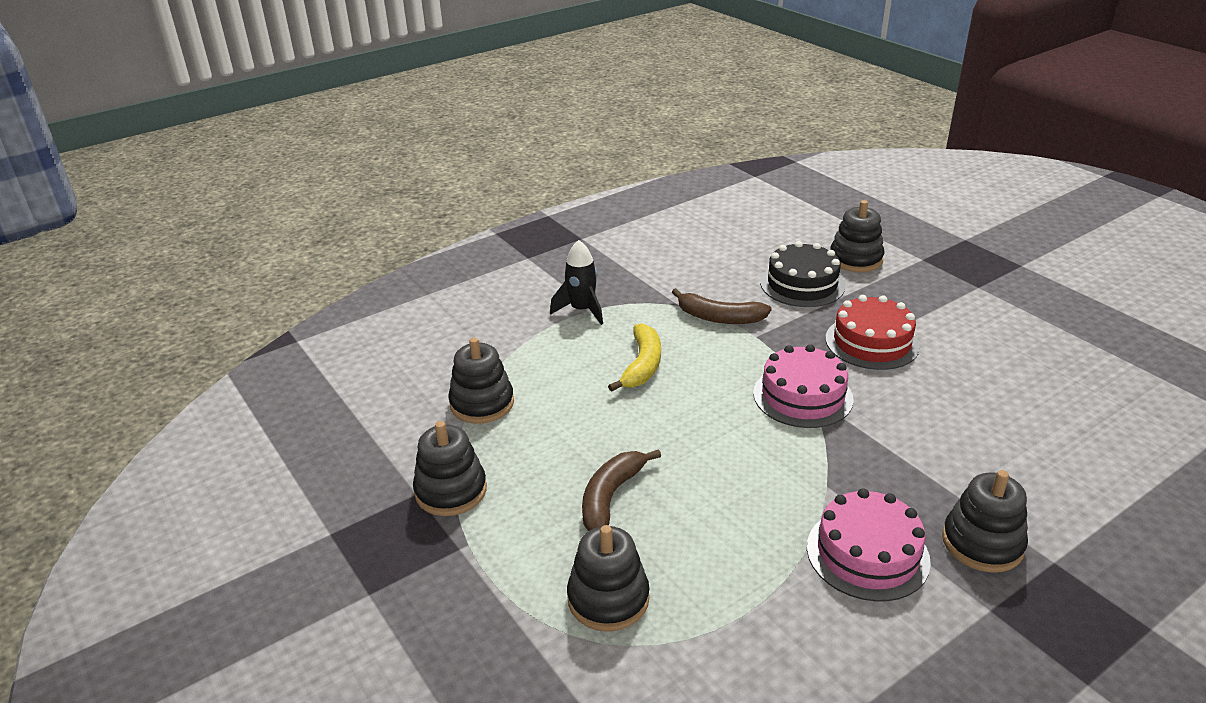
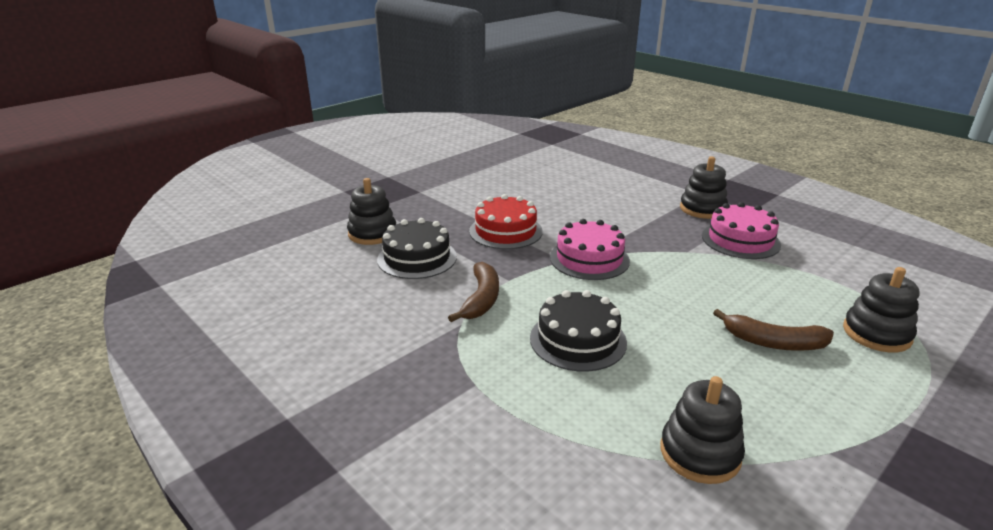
camera: 100 degrees left, 5 degrees down
(451, 491) = (851, 449): black stacking toy -> none
(582, 310) = (481, 394): black rocket -> none
(642, 365) = (578, 340): yellow banana -> black cake

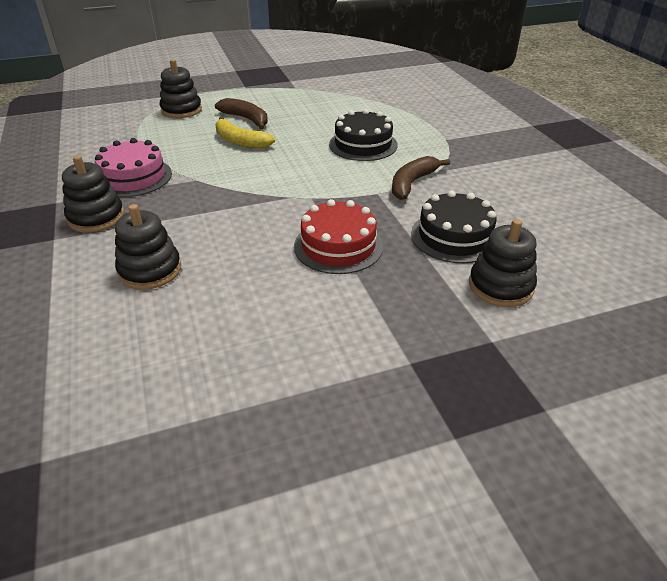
camera: 155 degrees left, 10 degrees up
(589, 259) = (288, 194): pink cake -> none
(700, 453) = (352, 97): black stacking toy -> black stacking toy (150, 270)
(721, 304) = (240, 141): none -> yellow banana

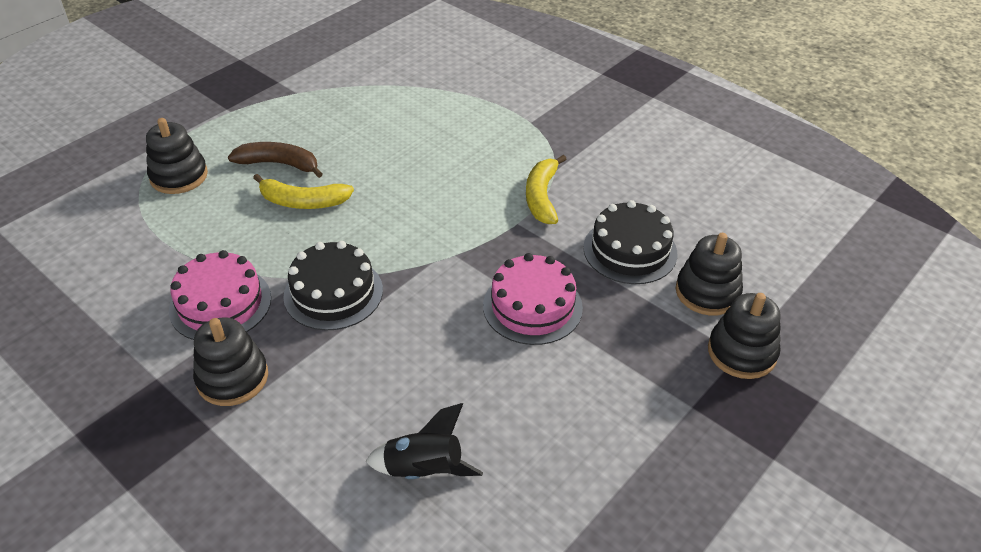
camera: 30 degrees left, 5 degrees up
(150, 270) = (366, 418): black stacking toy -> black stacking toy (741, 352)
(153, 317) = (424, 470): none -> black rocket
(338, 246) = (532, 306): red cake -> pink cake
(363, 144) = (450, 159): black cake -> black cake (333, 293)
(412, 183) = (542, 197): brown banana -> yellow banana

